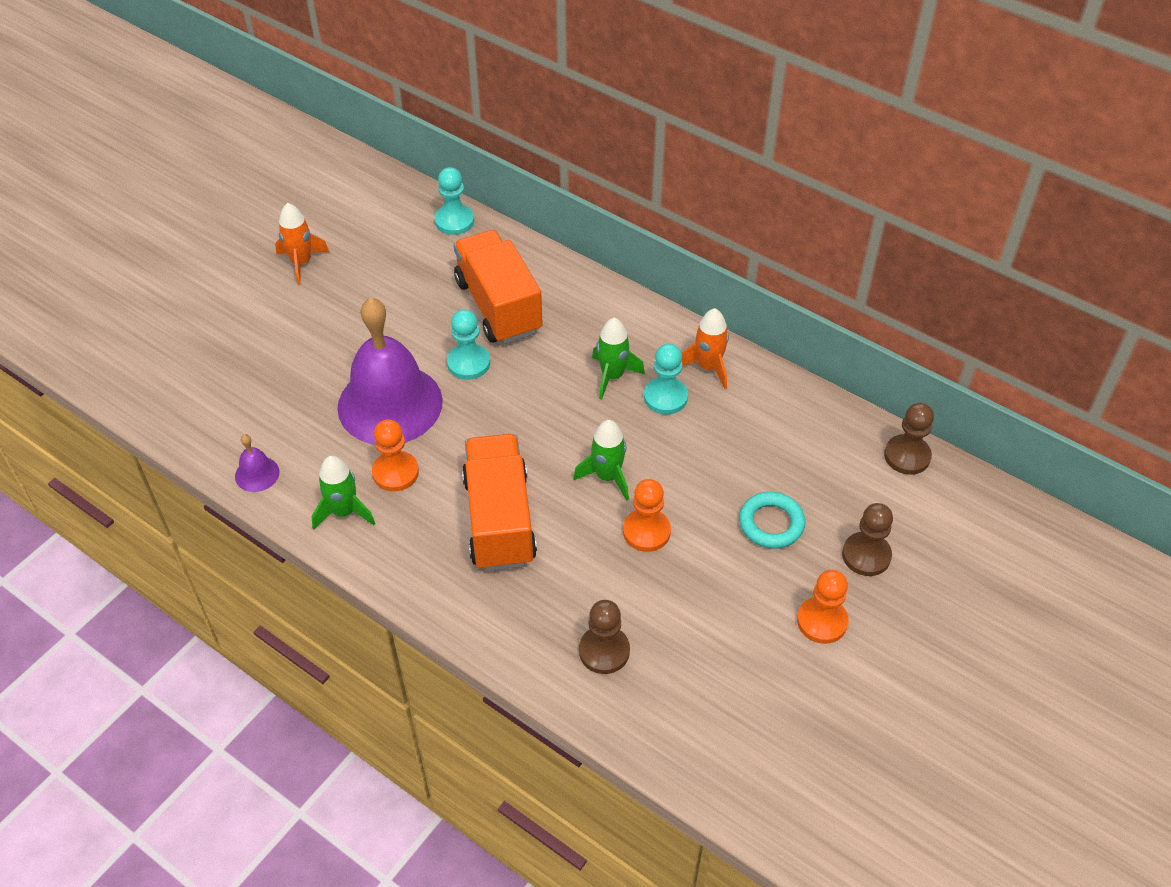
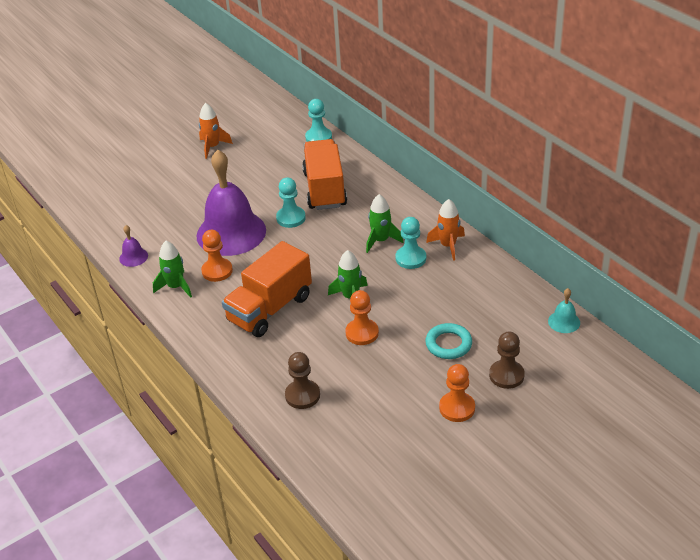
camera: 20 degrees right, 10 degrees down
(499, 520) = (270, 309): orange truck -> orange truck turned 150 degrees counterclockwise
(907, 456) = (564, 322): brown pawn -> turquoise bell

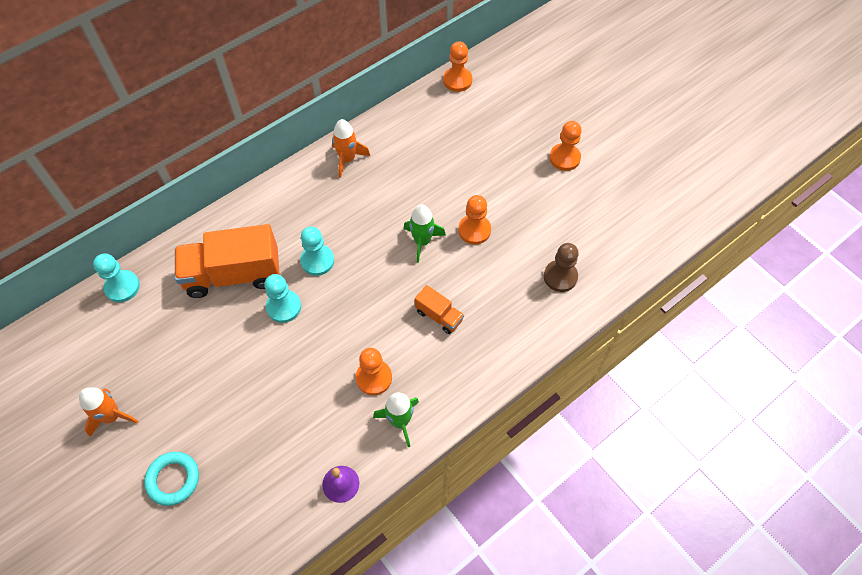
camera: 95 degrees left, 20 degrees up
(231, 233) = (304, 370): purple bell -> none
(270, 309) = (439, 316): orange truck -> orange truck, size x0.48
(381, 240) = (334, 217): green rocket -> none
(410, 258) = (365, 190): turquoise pawn -> turquoise pawn (317, 261)
(448, 344) = (487, 162): turquoise ring -> turquoise ring (173, 479)
(506, 375) = (524, 123): brown pawn -> none
(564, 322) = (457, 80): turquoise bell -> orange pawn

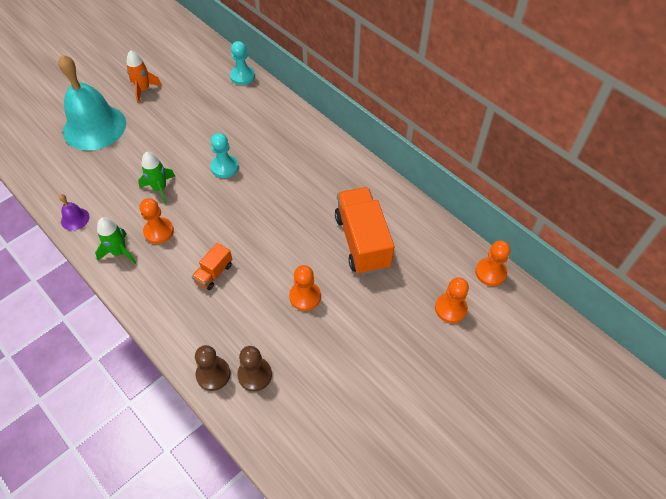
camera: 85 degrees right, 5 degrees down
(173, 479) = (94, 127): turquoise ring -> turquoise bell
(233, 274) = (254, 133): orange truck -> orange truck (362, 241)
(317, 261) = (267, 183): turquoise pawn -> none
(347, 159) = (374, 192): orange rocket -> none
(422, 241) = (290, 255): green rocket -> green rocket (160, 188)
(559, 314) = (213, 374): none -> brown pawn
(564, 158) = (404, 379): orange pawn -> orange pawn (450, 308)

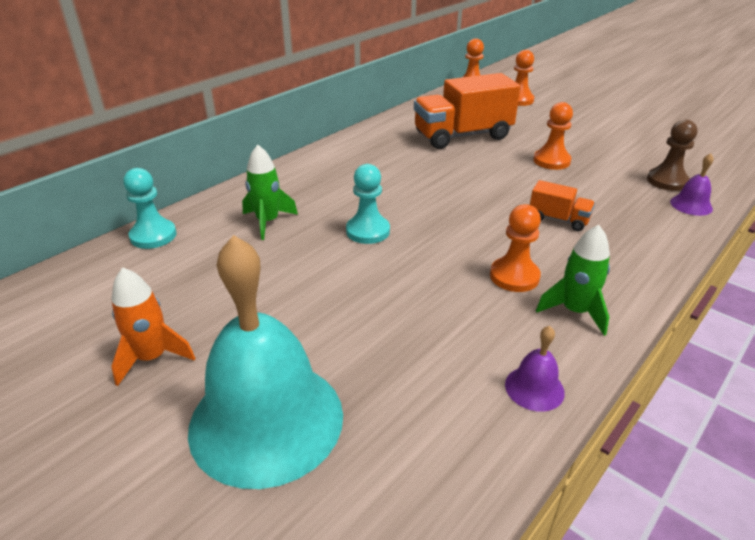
camera: 95 degrees left, 20 degrees down
(160, 188) = (426, 289): green rocket -> green rocket (268, 222)
(213, 374) = (691, 205): brown pawn -> purple bell

